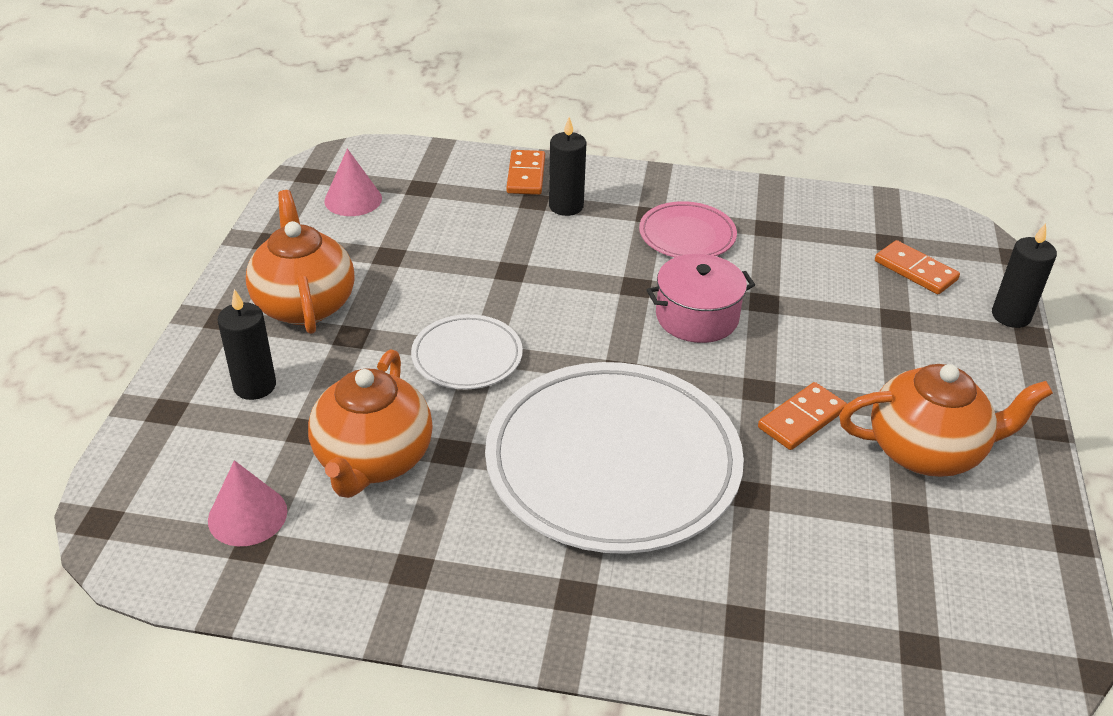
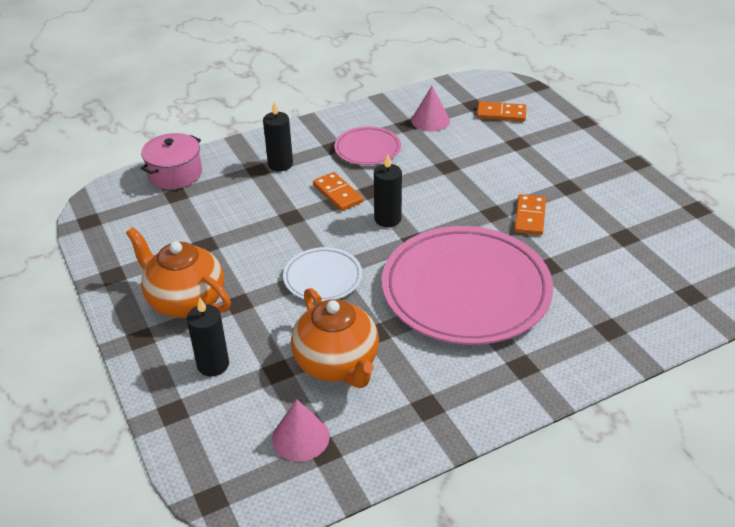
camera: 35 degrees left, 0 degrees up
(353, 199) = (139, 222): pink cone -> pink cone (430, 120)
(526, 175) = (234, 157): orange domino -> orange domino (337, 194)
(613, 463) = (466, 290): white plate -> pink plate
(697, 317) = (422, 191): pink pot -> pink pot (175, 174)
(927, 451) = (599, 202): orange teapot -> none
(1011, 316) = (566, 116): black candle -> black candle (387, 219)

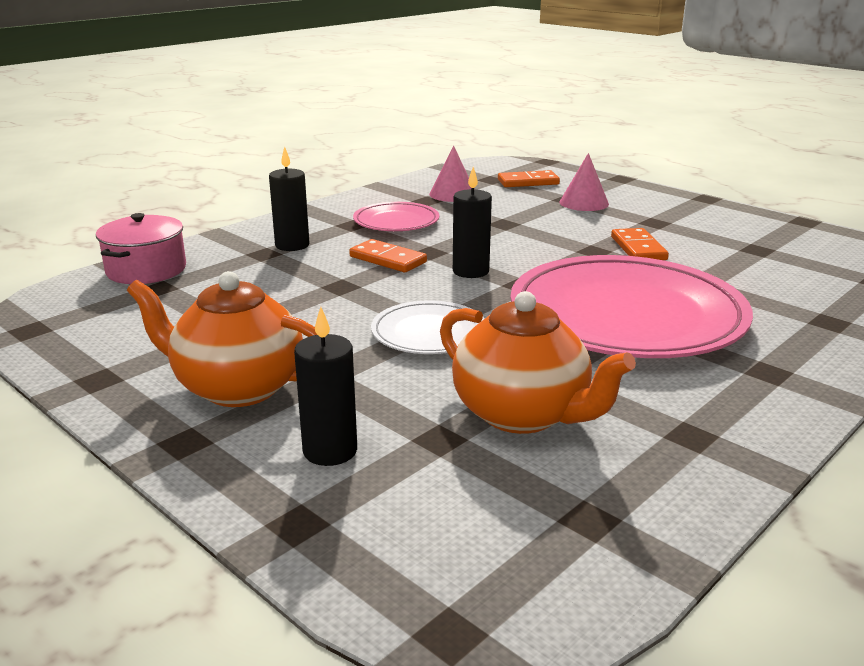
camera: 20 degrees left, 15 degrees down
(300, 437) = (538, 510): pink cone -> pink cone (584, 203)

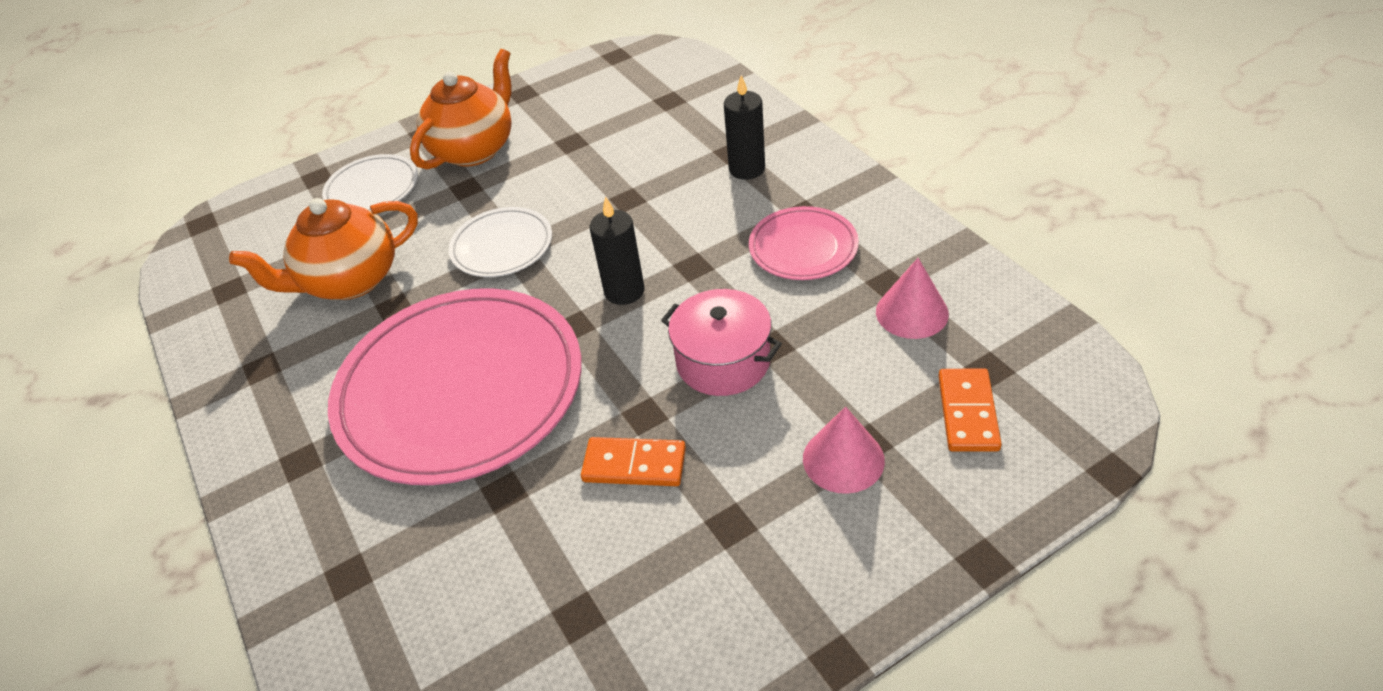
camera: 110 degrees right, 20 degrees up
(146, 270) = (712, 90): pink pot -> pink pot (723, 361)
(330, 451) = (372, 189): black candle -> white plate
(387, 259) = (682, 233): orange domino -> none

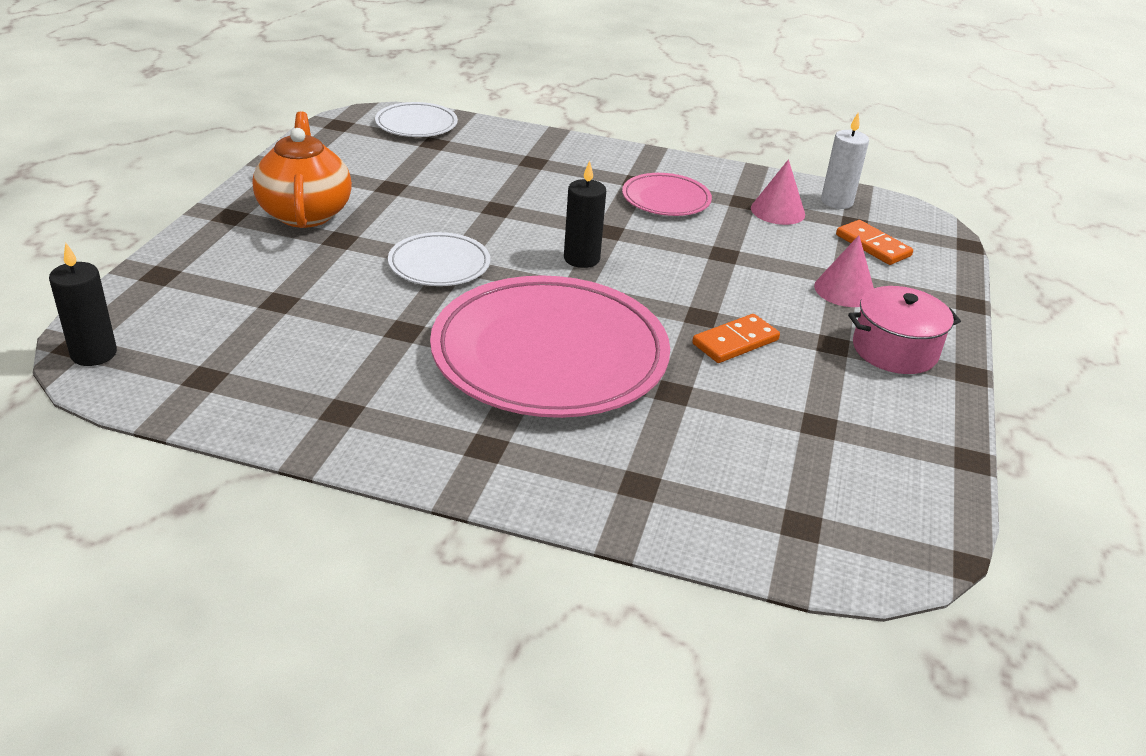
camera: 50 degrees left, 10 degrees down
(350, 281) = (331, 329): orange teapot -> none
(372, 189) = (243, 265): white plate -> white plate (416, 124)
(723, 361) = (707, 271): pink pot -> pink pot (894, 350)
(747, 169) = (561, 168): black candle -> black candle (94, 354)
(1008, 328) = (836, 202): none -> white candle

